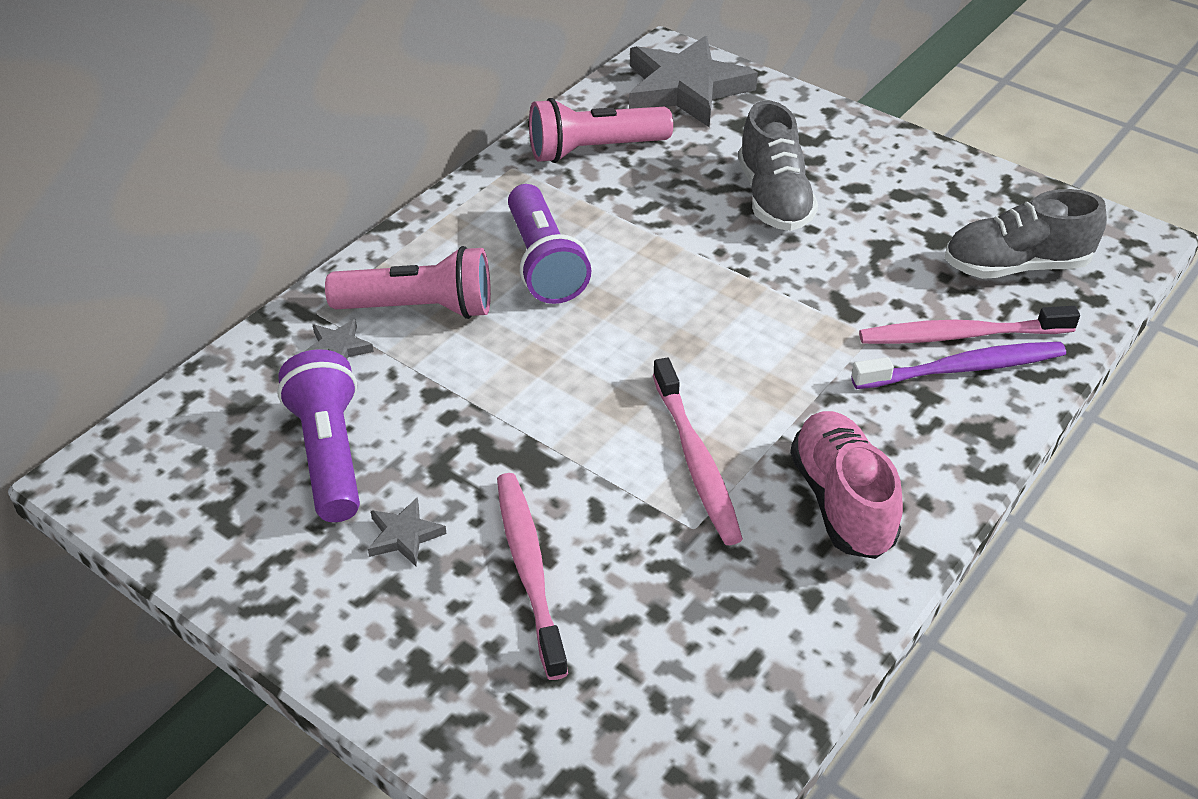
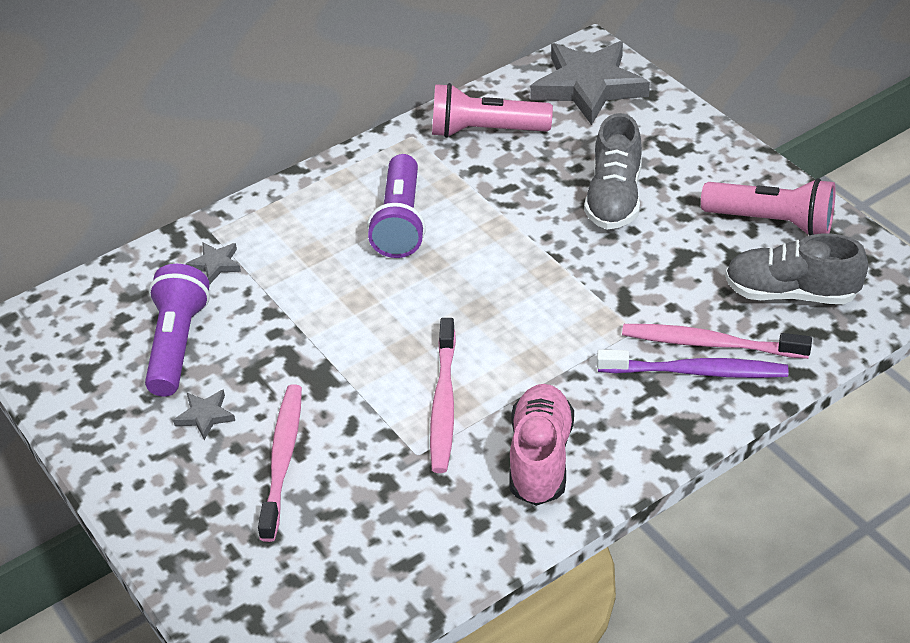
camera: 20 degrees right, 0 degrees up
(419, 308) = (289, 243): pink flashlight -> pink flashlight (772, 222)

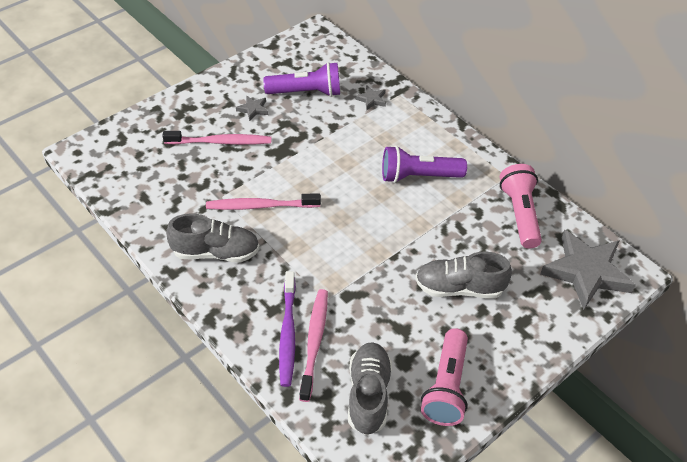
camera: 80 degrees right, 5 degrees up
(540, 458) = (216, 252): pink shoe -> grey shoe

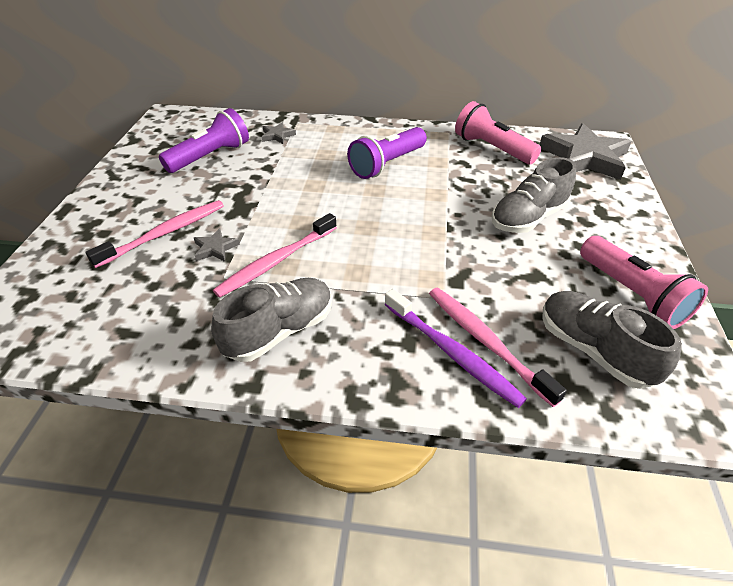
camera: 40 degrees left, 5 degrees down
(253, 109) = (170, 192): grey star -> grey star (215, 248)

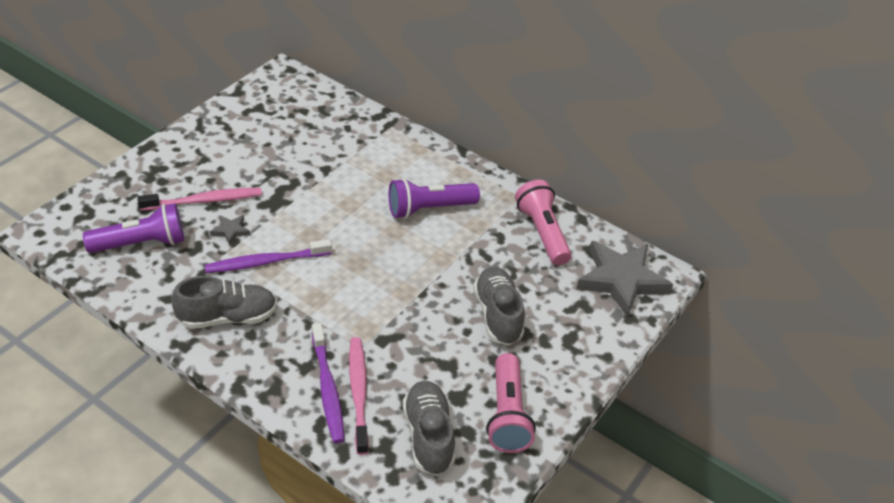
camera: 25 degrees right, 0 degrees up
(211, 156) = (288, 137): purple flashlight -> purple flashlight (141, 243)
(276, 261) = (265, 262): pink toothbrush -> purple toothbrush
(277, 135) = (360, 136): grey star -> none
(528, 218) = (497, 315): grey shoe -> grey shoe turned 90 degrees clockwise

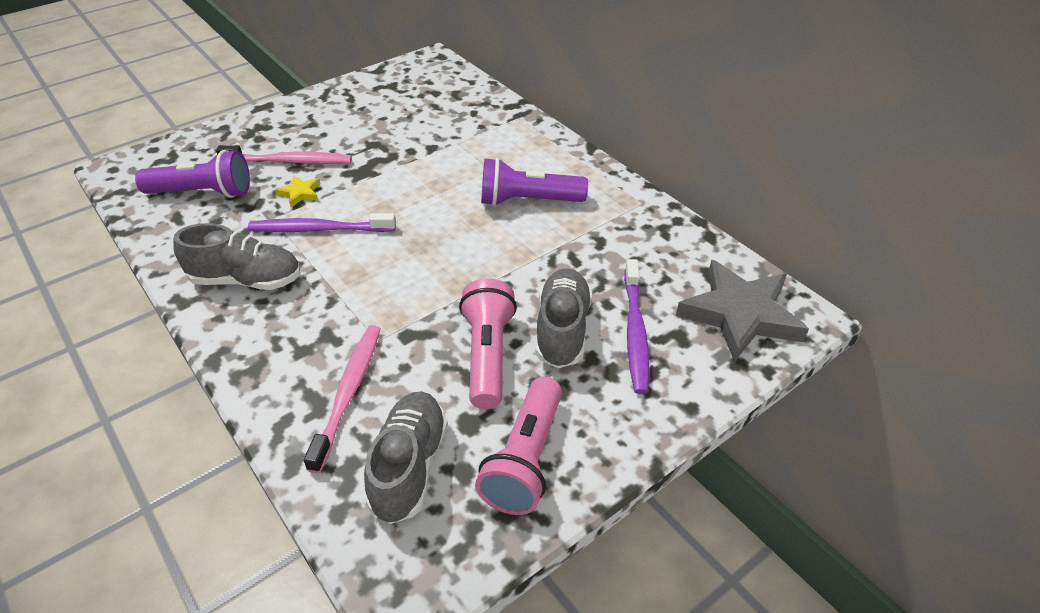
camera: 20 degrees right, 0 degrees up
(230, 231) = (300, 193): grey star -> yellow star
(327, 389) = (314, 381): purple toothbrush -> purple toothbrush (635, 332)
(542, 232) = (654, 244): pink flashlight -> pink flashlight (488, 355)

